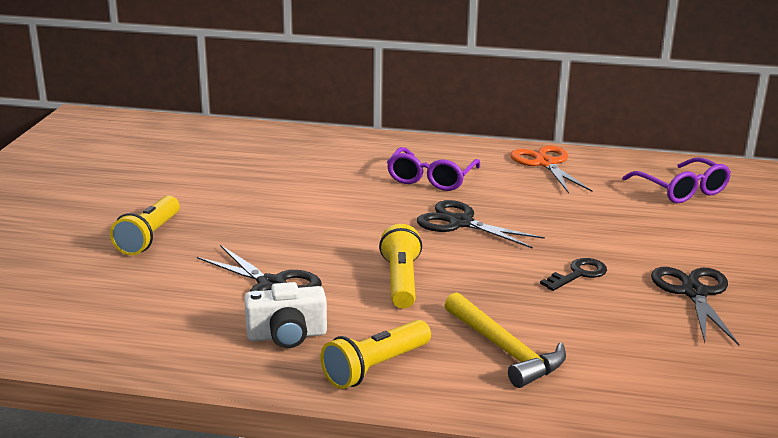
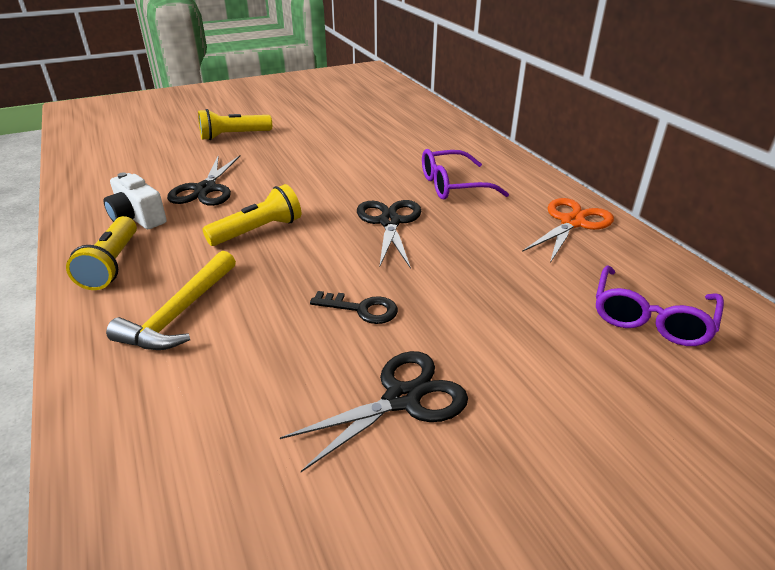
camera: 55 degrees right, 10 degrees up
(375, 368) = (112, 264): yellow flashlight -> yellow flashlight turned 105 degrees counterclockwise

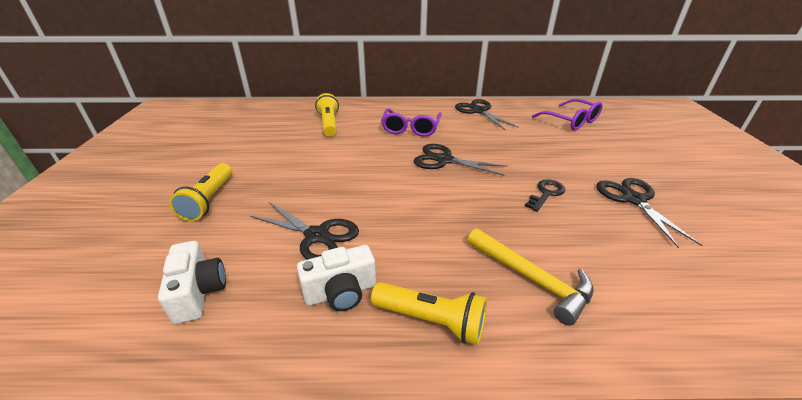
camera: 65 degrees left, 0 degrees up
(126, 168) = (199, 292): none -> white camera
(258, 230) = (420, 217): yellow flashlight -> yellow flashlight (329, 124)
(572, 222) = (479, 111): orange scissors -> black scissors

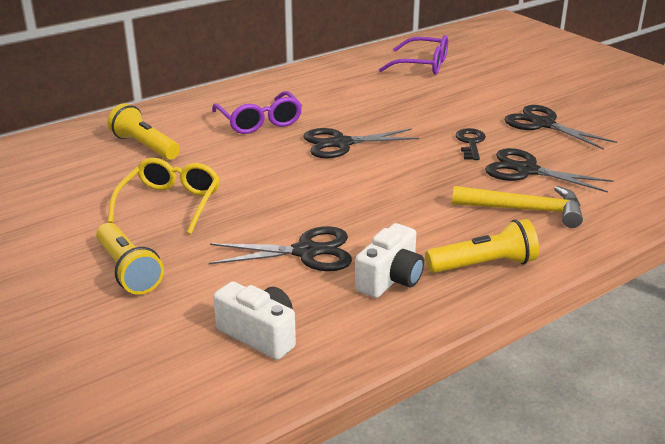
camera: 35 degrees left, 5 degrees down
(291, 164) = (170, 203): none -> yellow glasses
(479, 111) = (313, 80): black scissors -> black scissors (526, 170)

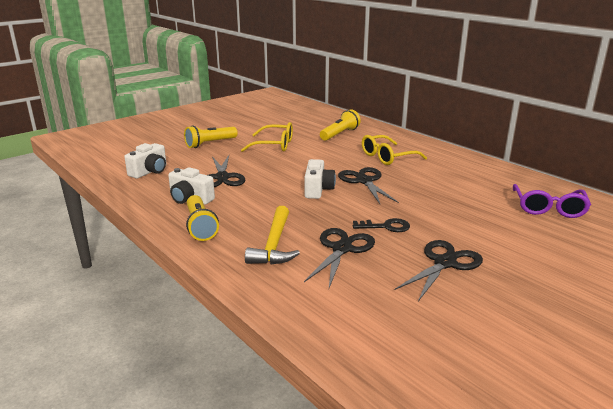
camera: 85 degrees right, 5 degrees down
(259, 122) = (387, 157): purple glasses -> yellow glasses
(365, 175) = (318, 190): none -> white camera

